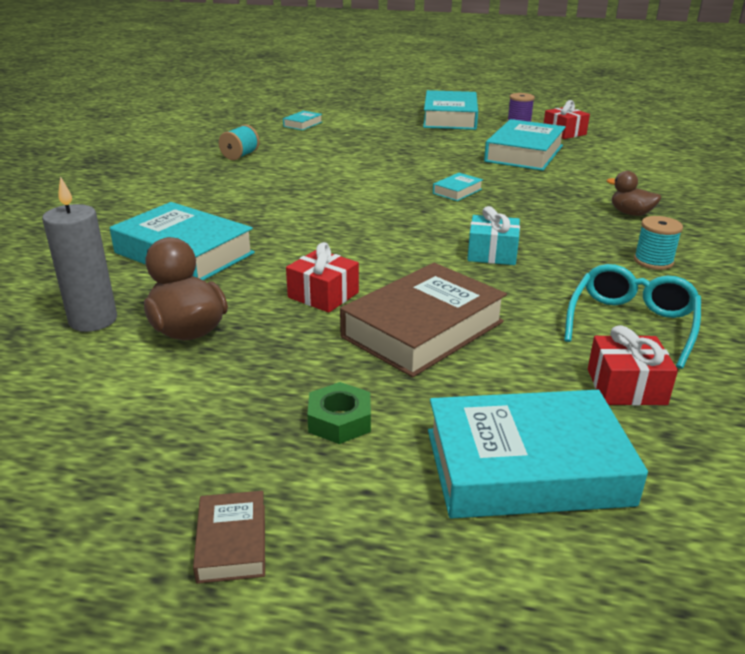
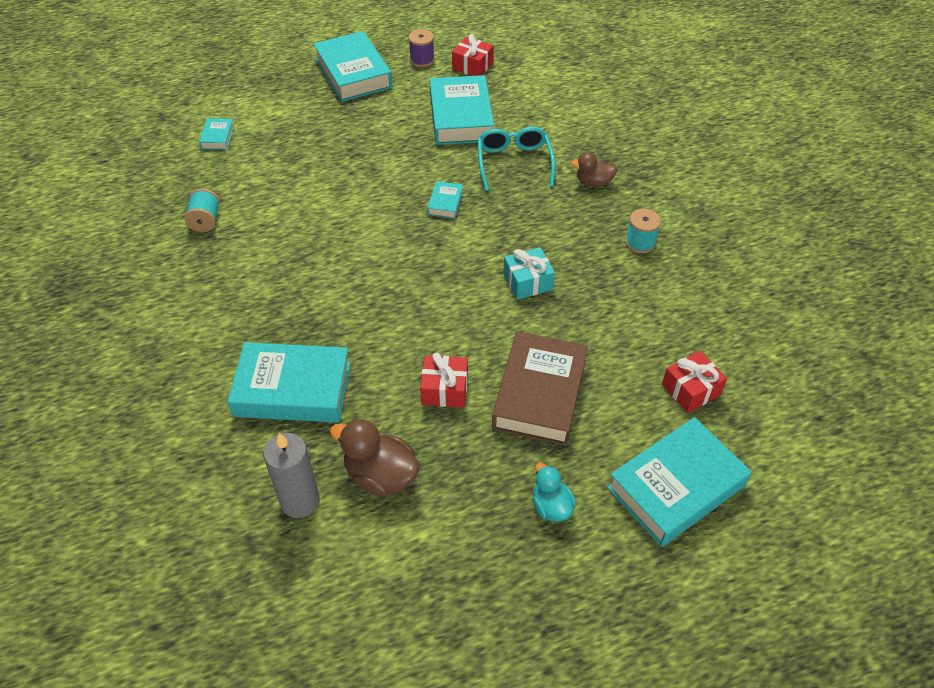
camera: 30 degrees left, 20 degrees up
(232, 542) = (565, 627): brown book -> none
(339, 420) = (551, 506): green nut -> turquoise duck
(631, 323) = (662, 324): turquoise glasses -> turquoise glasses (514, 163)

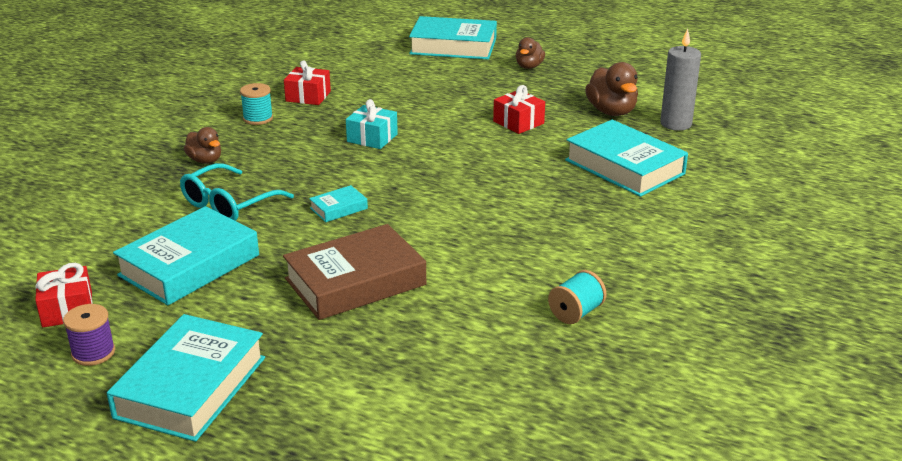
camera: 135 degrees left, 20 degrees down
(217, 137) = (462, 402): turquoise book -> none
(539, 394) = (463, 96): brown book -> brown book (355, 282)
(551, 506) = (529, 66): turquoise duck -> brown duck
(691, 390) = (376, 63): red gift -> red gift (308, 96)

